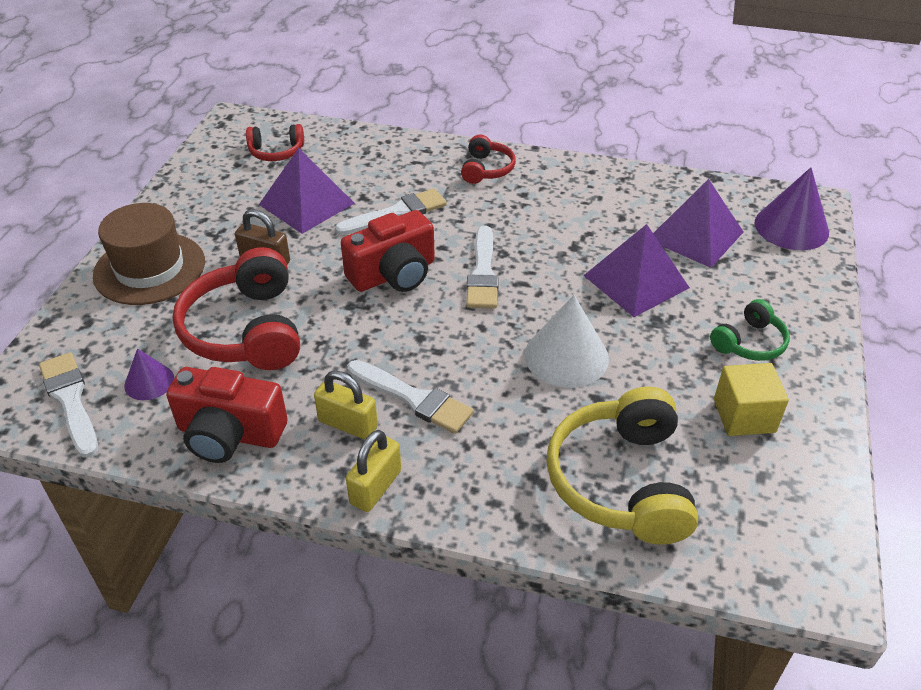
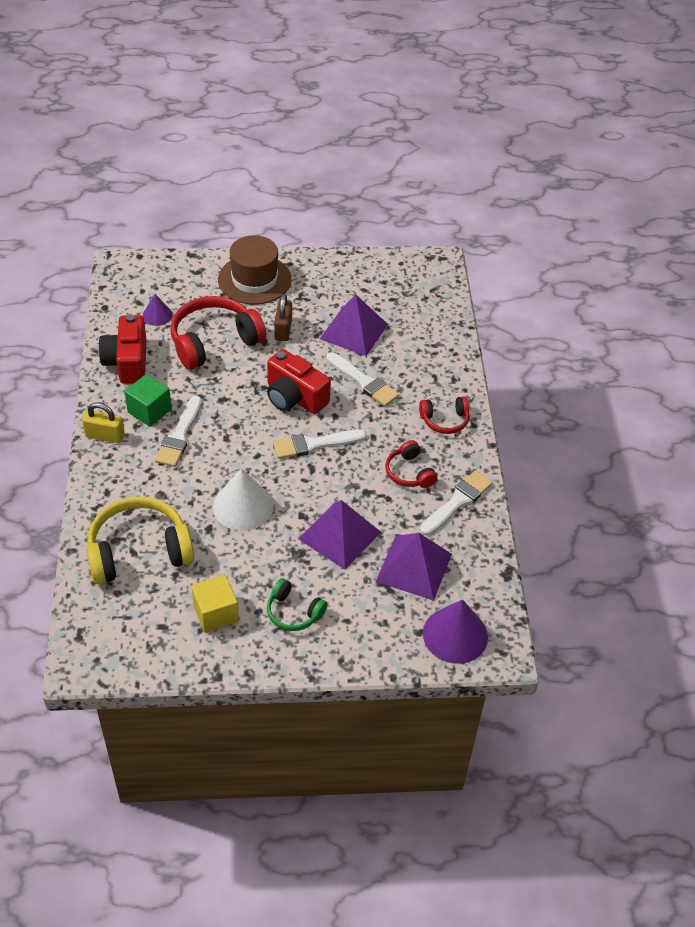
camera: 70 degrees right, 5 degrees up
(70, 400) = (133, 289): white brush -> white brush (457, 502)
(276, 152) = (409, 297): red headphones -> red headphones (409, 472)
(348, 424) = (149, 411): yellow padlock -> green cube

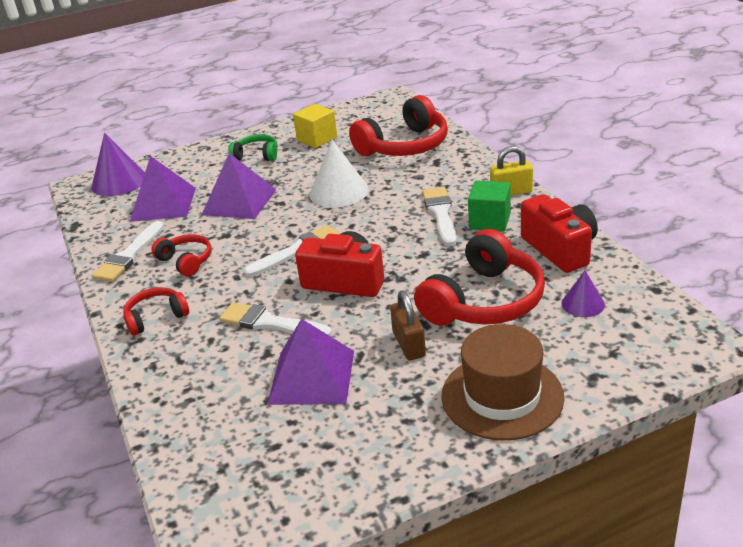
camera: 165 degrees right, 15 degrees down
(139, 551) = (404, 146): yellow headphones -> red headphones

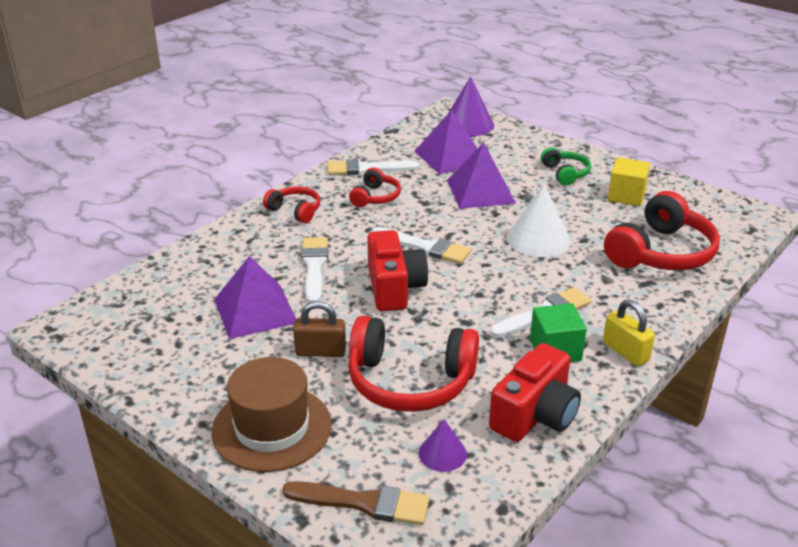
camera: 60 degrees right, 0 degrees up
(404, 146) = (661, 253): red headphones -> red headphones turned 75 degrees counterclockwise
(409, 344) = (320, 351): brown padlock -> brown padlock turned 45 degrees clockwise
(624, 358) = (364, 503): none -> brown brush

